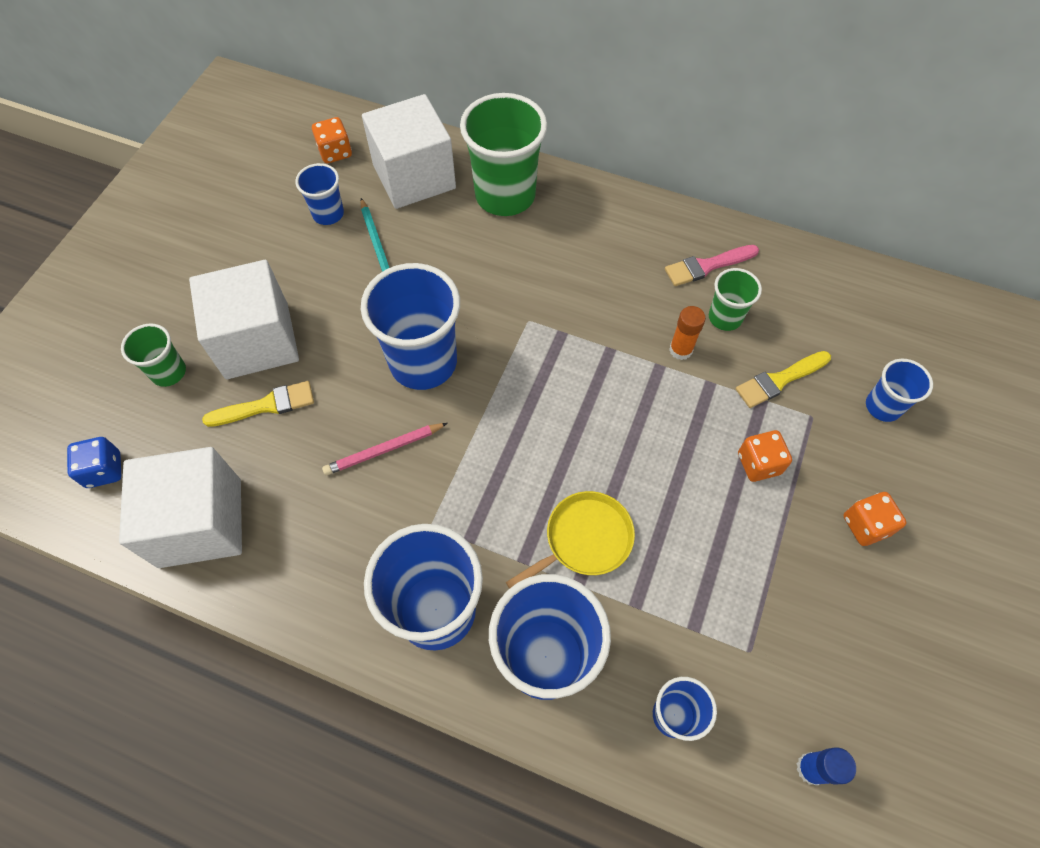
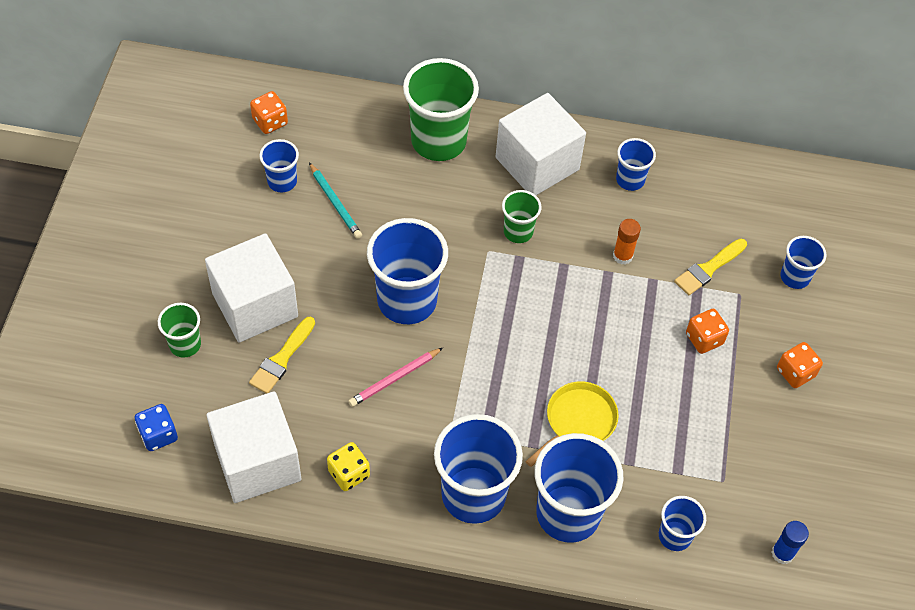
camera: 15 degrees left, 5 degrees down
(266, 405) = (281, 359): yellow brush -> yellow brush turned 150 degrees clockwise
(298, 556) = (349, 473): none -> yellow dice
(414, 177) = (351, 135): white cube -> white cube (537, 163)
(707, 266) = (630, 180): pink brush -> blue cup
(725, 317) = (654, 222): green cup -> green cup (518, 232)

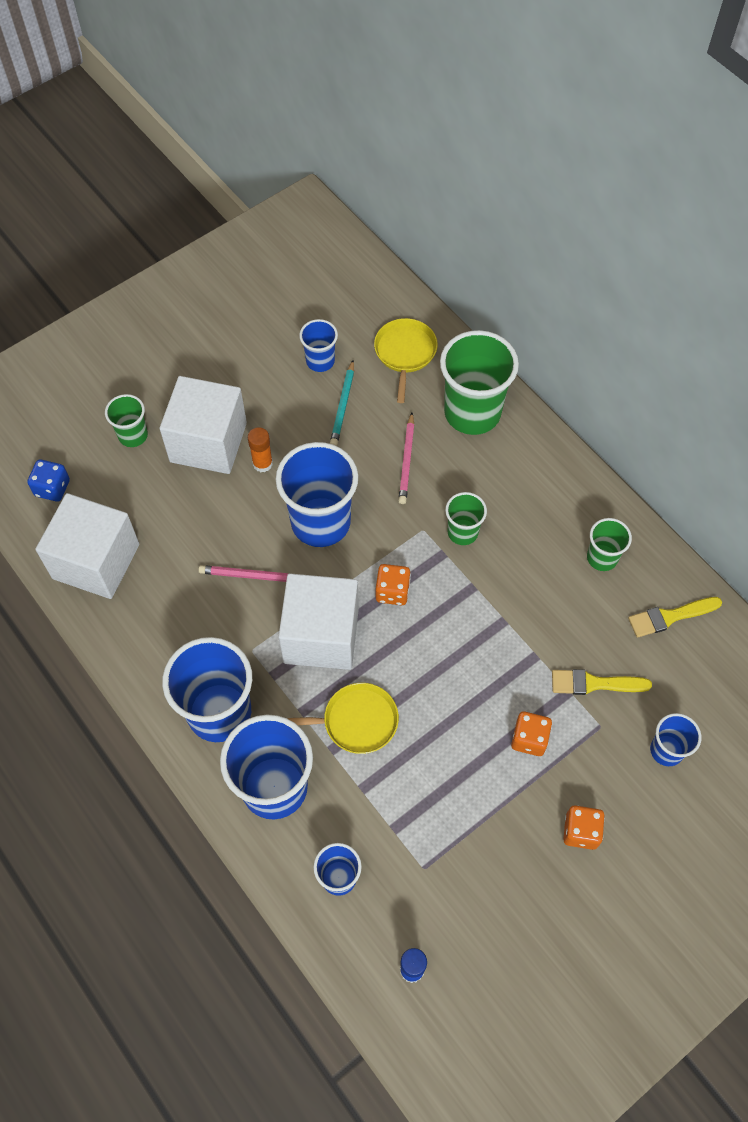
camera: 45 degrees right, 5 degrees up
(270, 122) = (357, 308): orange dice -> orange dice (392, 591)
(281, 359) = (187, 497): yellow brush -> yellow brush (670, 617)
(343, 131) = (405, 353): none -> yellow pan
(349, 473) = (148, 621): yellow dice -> none
(426, 210) = (407, 461): none -> pink pencil
(537, 163) = (535, 487): white cube -> white cube (321, 635)
(622, 256) = (530, 616): orange glue stick -> orange glue stick (262, 463)
(630, 180) = (602, 558): blue cup -> green cup

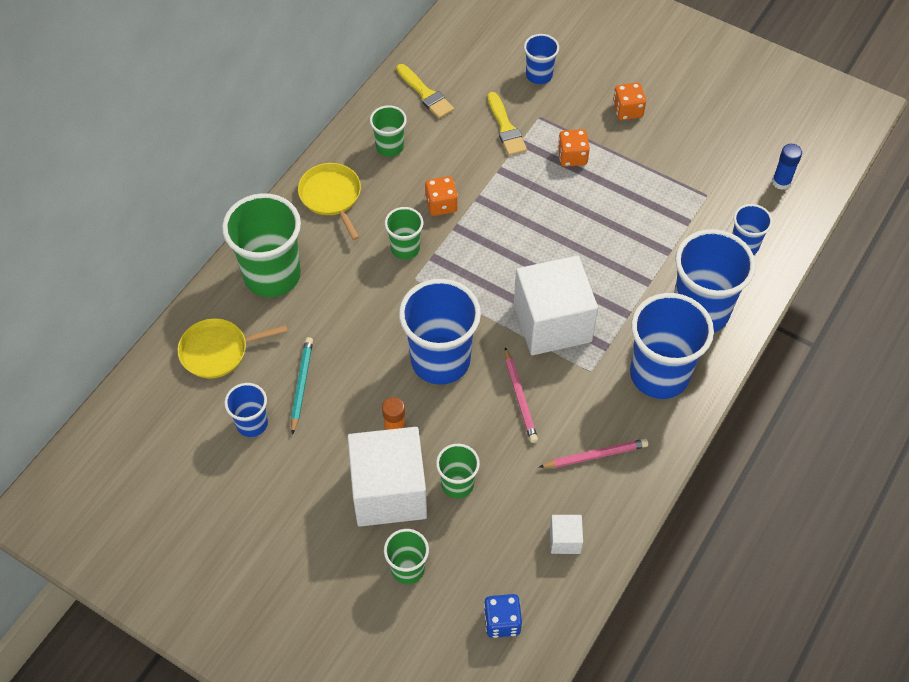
camera: 110 degrees left, 5 degrees down
(96, 561) = (565, 540): white cube -> white cube, size x0.42
(189, 496) = (457, 484): none -> green cup
(343, 406) = (301, 385): turquoise pencil -> turquoise pencil turned 75 degrees counterclockwise
(356, 721) = (616, 273): yellow pan -> yellow pan (331, 196)
(392, 591) = (486, 283): orange dice -> orange dice (441, 205)
(407, 461) = (346, 312): pink pencil -> pink pencil (595, 455)

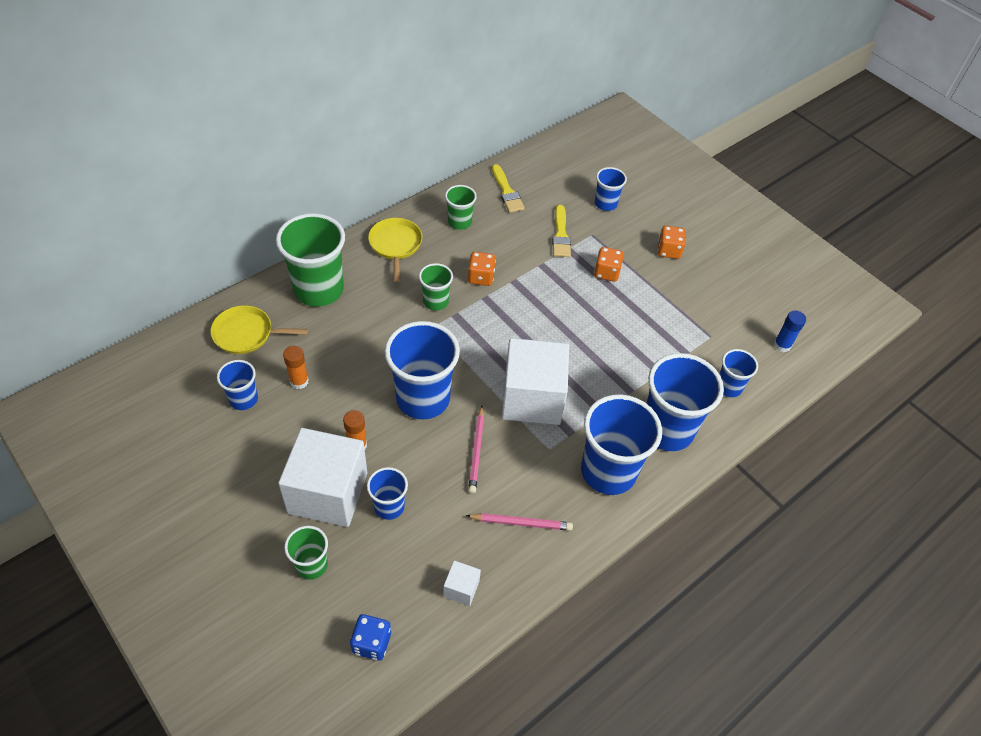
camera: 15 degrees right, 5 degrees down
(301, 385) = (299, 381): turquoise pencil -> orange glue stick
(457, 484) = (389, 506): green cup -> blue cup

